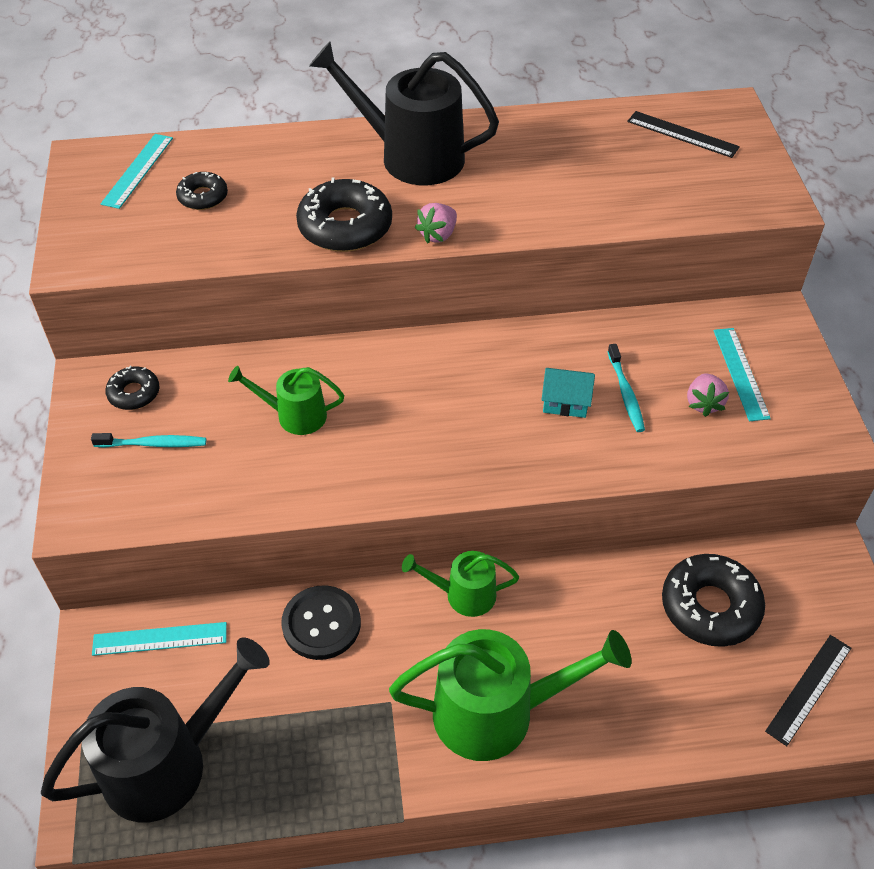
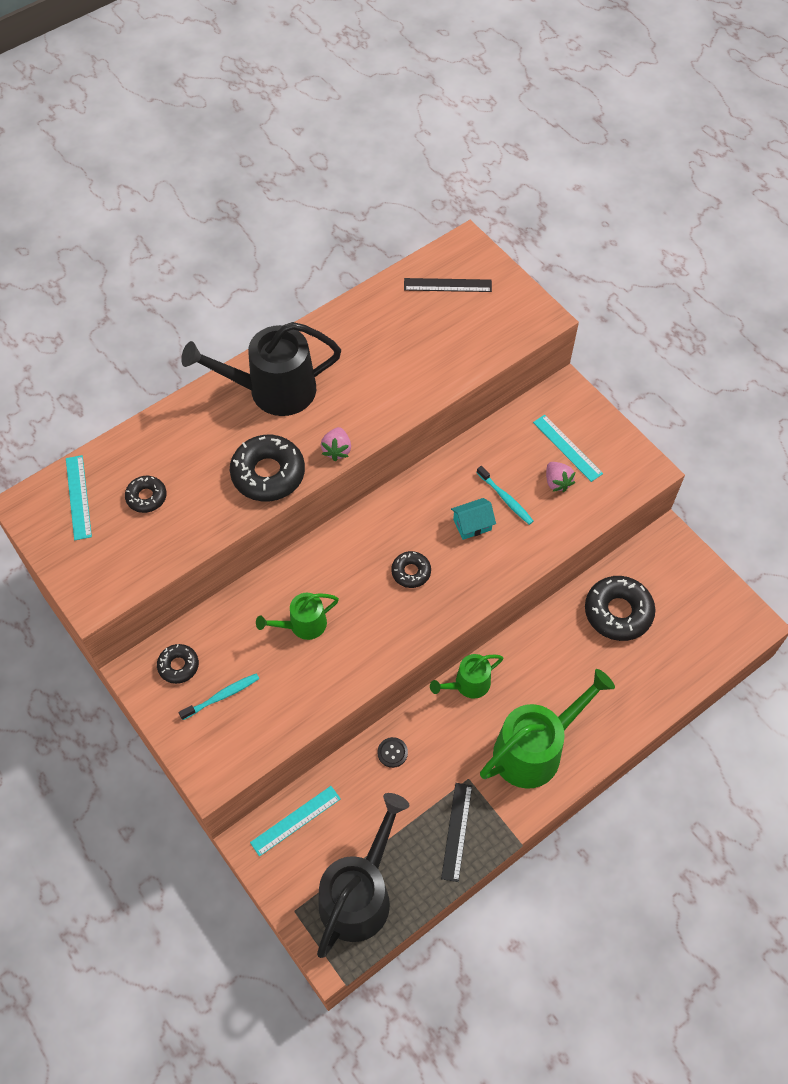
camera: 30 degrees left, 10 degrees up
(321, 624) = (392, 752): black button -> black button, size x0.53
(457, 418) = (411, 572): none -> black donut
(809, 689) = (700, 635): black ruler -> black ruler (457, 831)

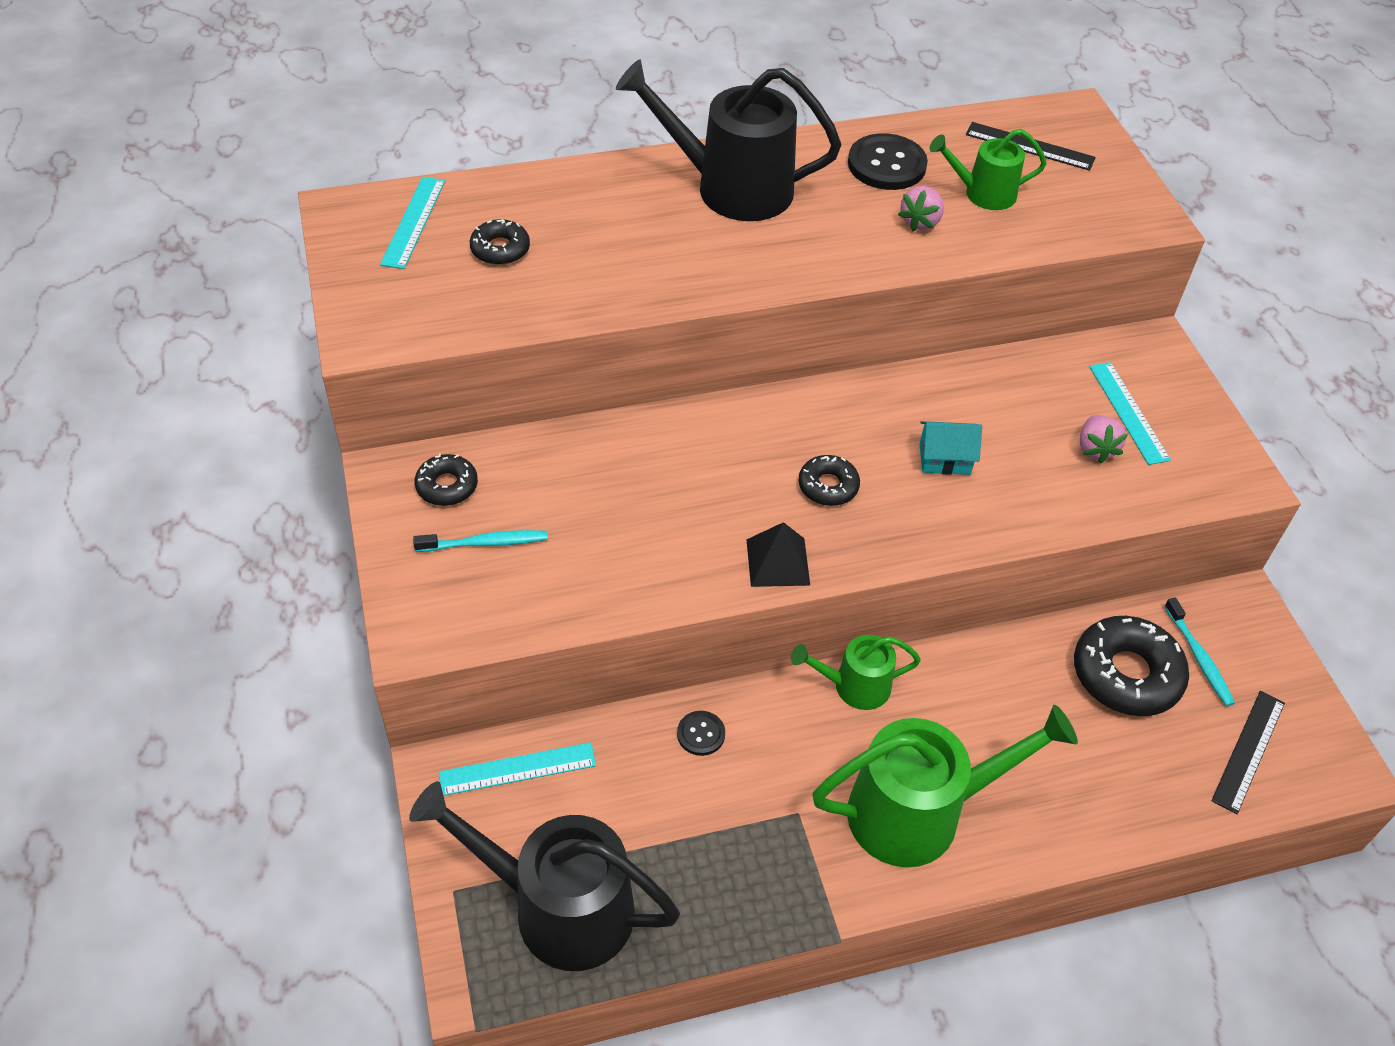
camera: 20 degrees right, 10 degrees down
(268, 474) = (676, 274): black donut -> none
(303, 625) = (642, 497): green watering can -> green watering can (983, 193)
(337, 450) = (784, 278): pink strawberry -> pink strawberry (920, 222)
(359, 894) = (559, 907): black watering can -> black watering can turned 120 degrees counterclockwise
(364, 334) = (886, 165): none -> black button
(403, 637) = (777, 562): none -> black pyramid
(457, 831) = (747, 879): black ruler -> black ruler (1248, 751)
(505, 499) = (1008, 444): turquoise toothbrush -> turquoise toothbrush (1199, 658)

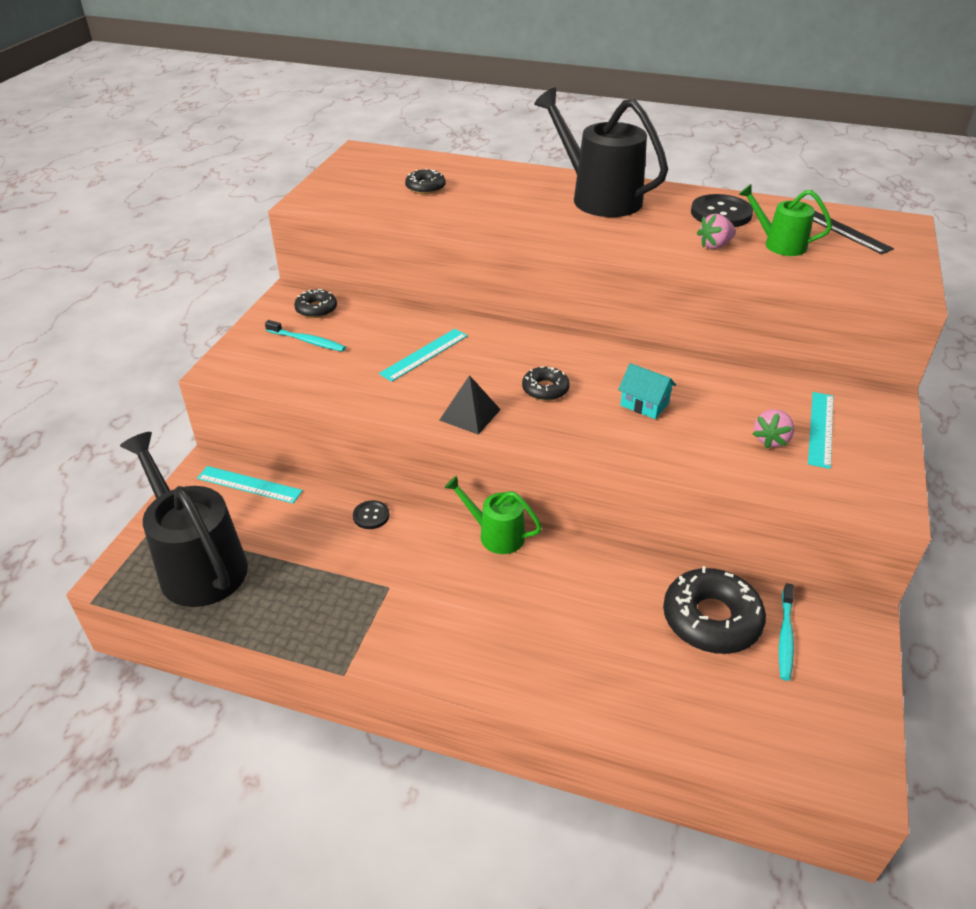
camera: 35 degrees right, 10 degrees down
(413, 222) = (392, 165): turquoise ruler -> turquoise ruler (424, 354)
(918, 812) = (470, 627): green watering can -> none
(1248, 751) = (776, 719): black ruler -> none

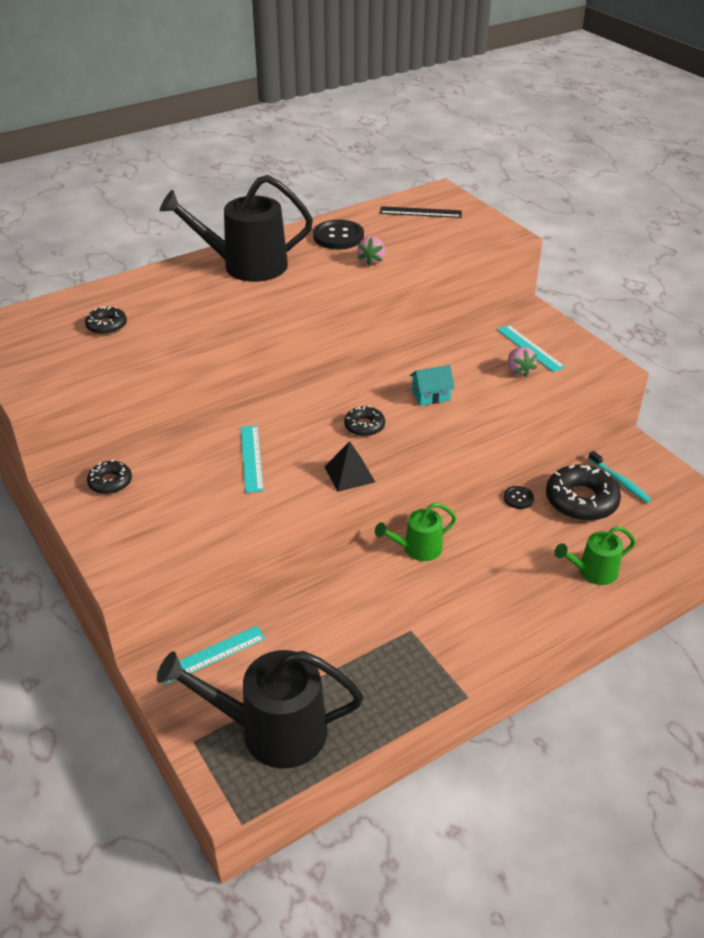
camera: 50 degrees left, 0 degrees up
(307, 341) = (149, 509): turquoise toothbrush -> none
(371, 516) = (329, 601): black button -> black button (518, 498)
(779, 244) = (403, 240): green watering can -> green watering can (593, 572)

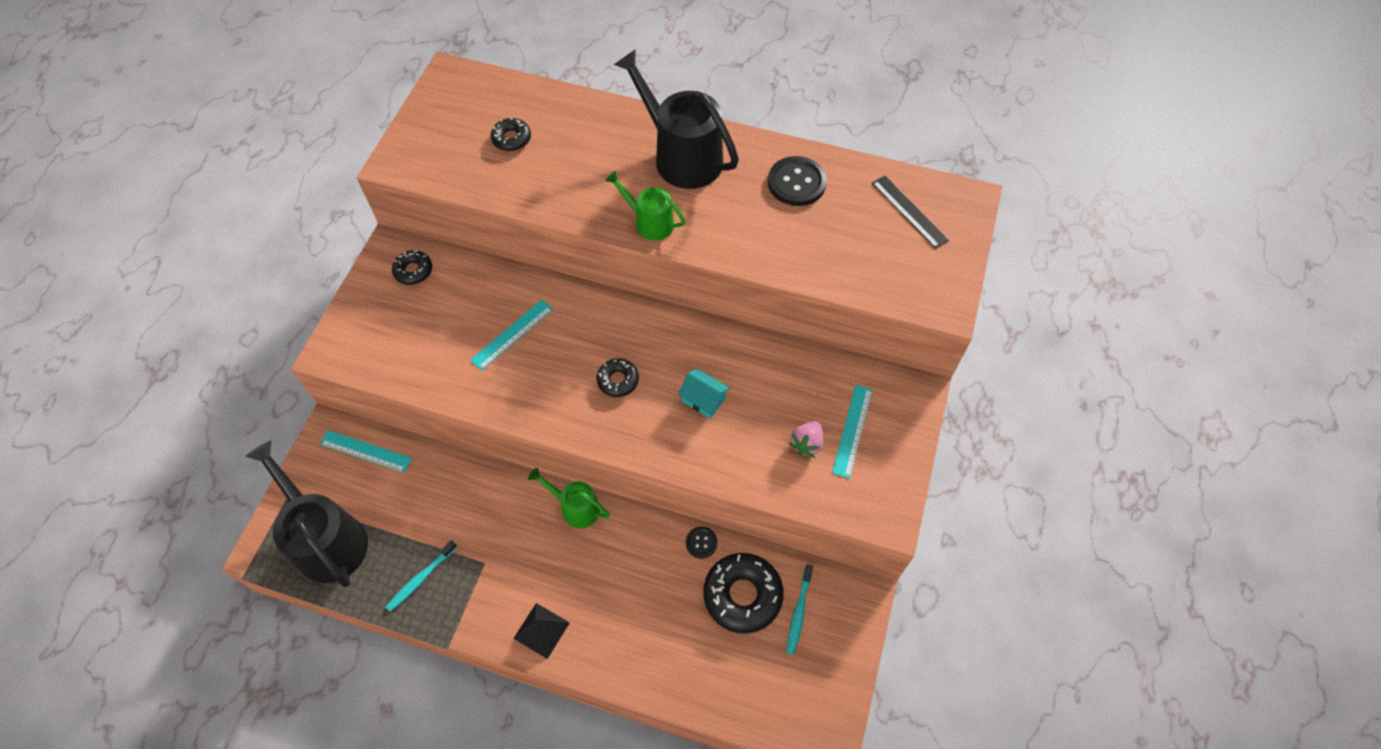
camera: 50 degrees right, 20 degrees up
(349, 474) = (548, 413): black pyramid -> black pyramid (541, 630)
(371, 261) = (781, 234): pink strawberry -> none
(383, 681) = (420, 578): none -> turquoise toothbrush
(593, 572) = (657, 659): green watering can -> green watering can (650, 222)

